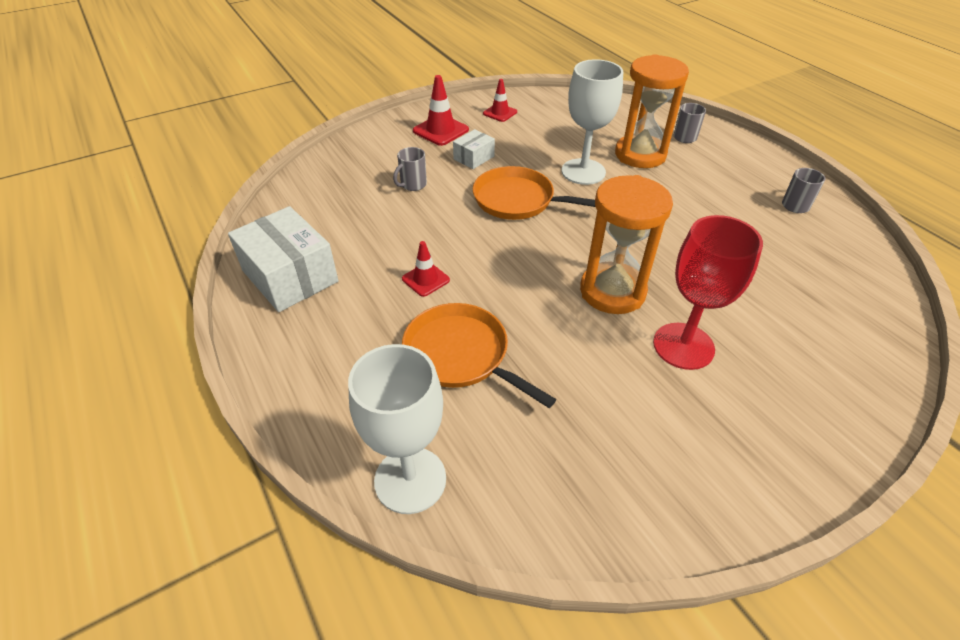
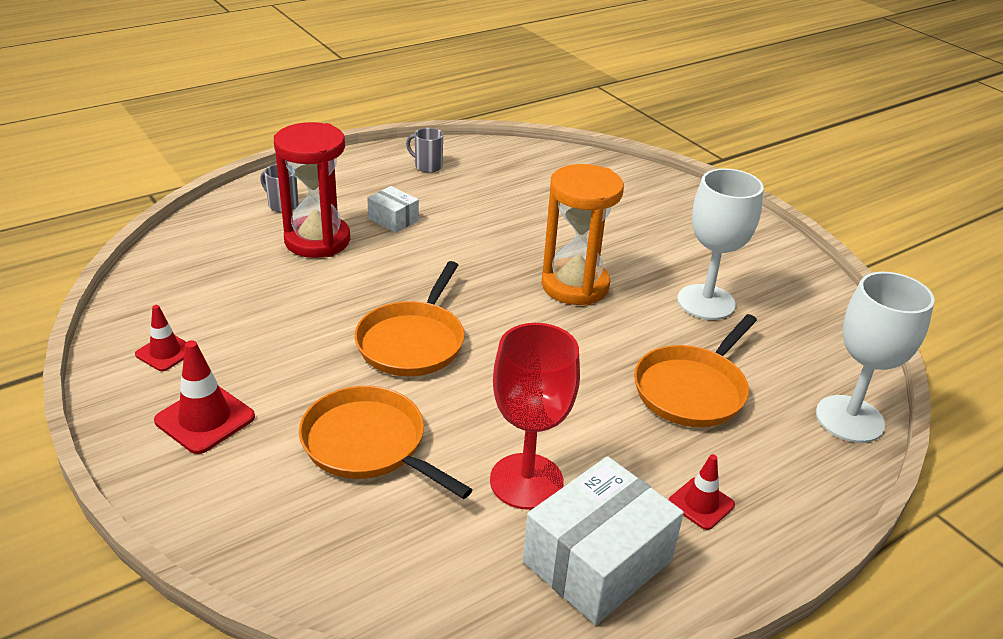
camera: 95 degrees left, 10 degrees down
(412, 185) = (368, 444): grey mug -> orange pan
(425, 279) = (580, 421): red traffic cone -> red traffic cone (701, 503)
(474, 158) = (300, 381): white box -> white box (393, 219)
(583, 172) = (351, 286): white goblet -> white goblet (706, 302)
(640, 155) = (317, 240): orange hourglass -> red hourglass
(683, 346) = (639, 255): red goblet -> red goblet (526, 481)

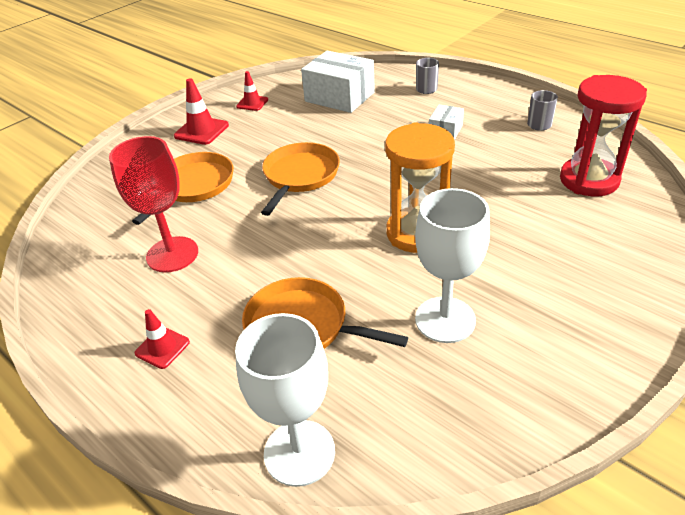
camera: 80 degrees right, 5 degrees up
(317, 240) = (394, 112): red hourglass -> red hourglass (589, 180)
(412, 342) = (300, 176): orange pan -> orange pan turned 105 degrees clockwise
(597, 561) = (102, 300): white box -> white box (339, 97)

